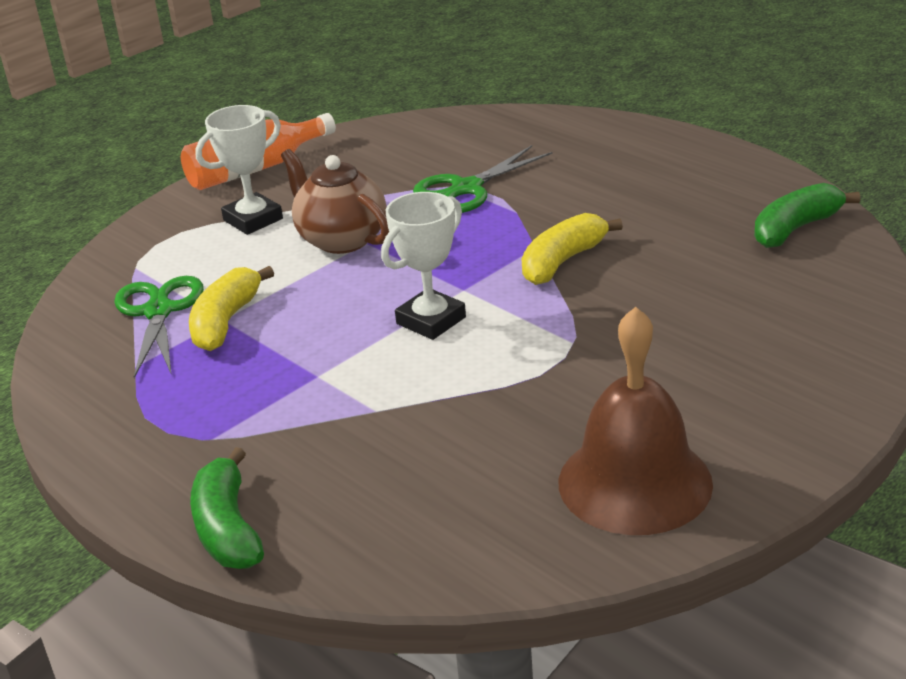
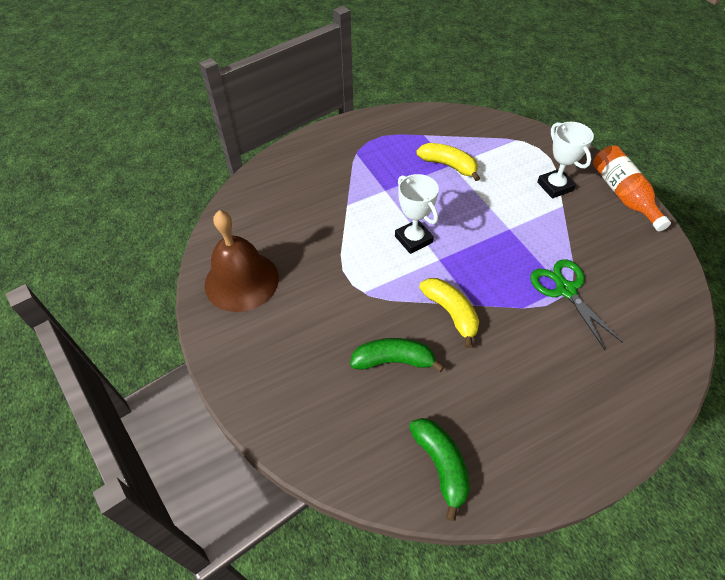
camera: 105 degrees right, 20 degrees up
(159, 311) = (468, 145): green scissors -> none
(228, 528) = (295, 152): green banana -> green banana (393, 361)
(341, 239) = (517, 219): brown teapot -> none

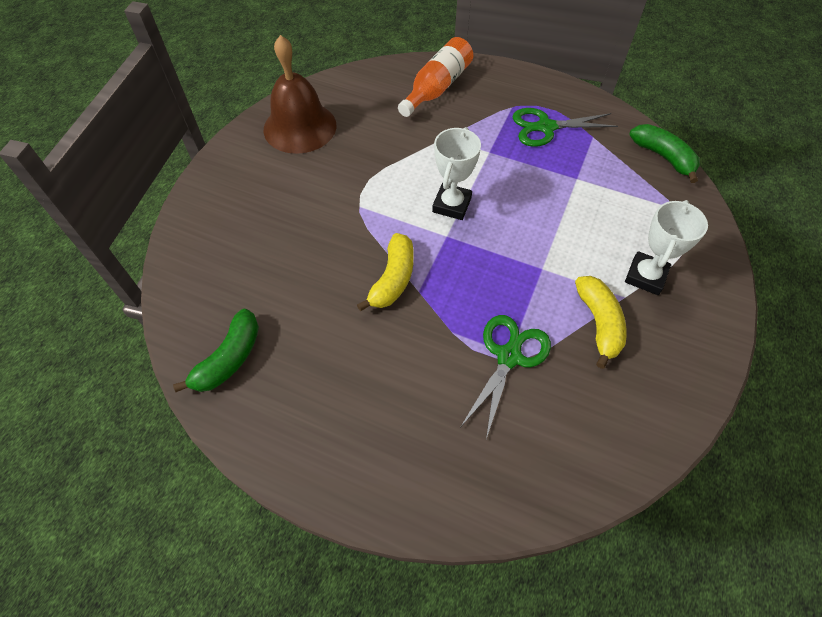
camera: 50 degrees right, 5 degrees up
(392, 150) = (545, 127): none -> green scissors
(393, 361) = (306, 267): green banana -> green banana (663, 157)
(448, 165) = (573, 177): yellow banana -> yellow banana (598, 323)
(623, 195) = (706, 345): orange bottle -> orange bottle (437, 88)

